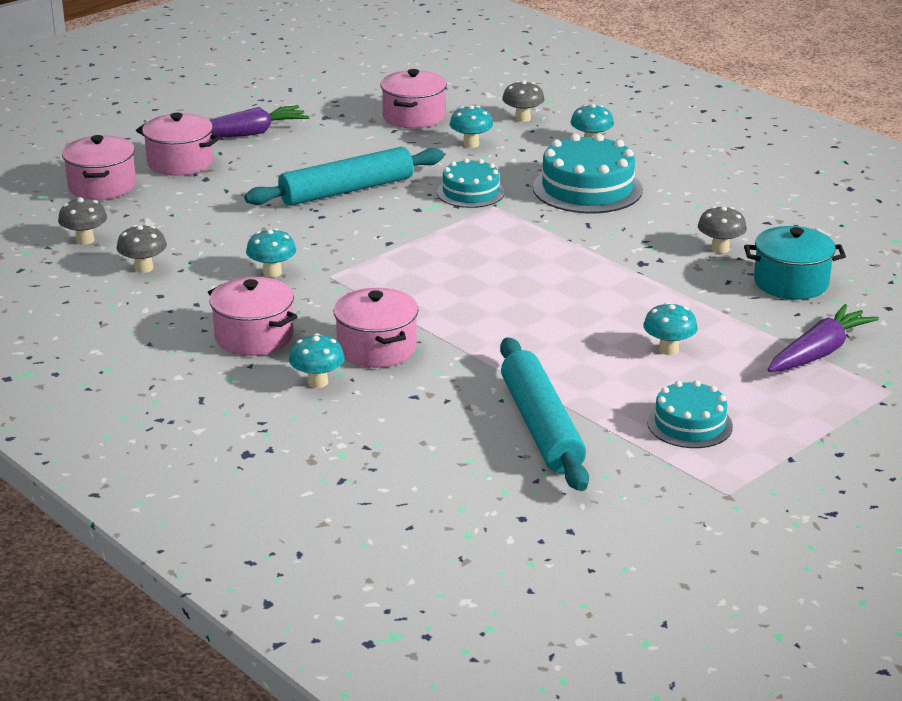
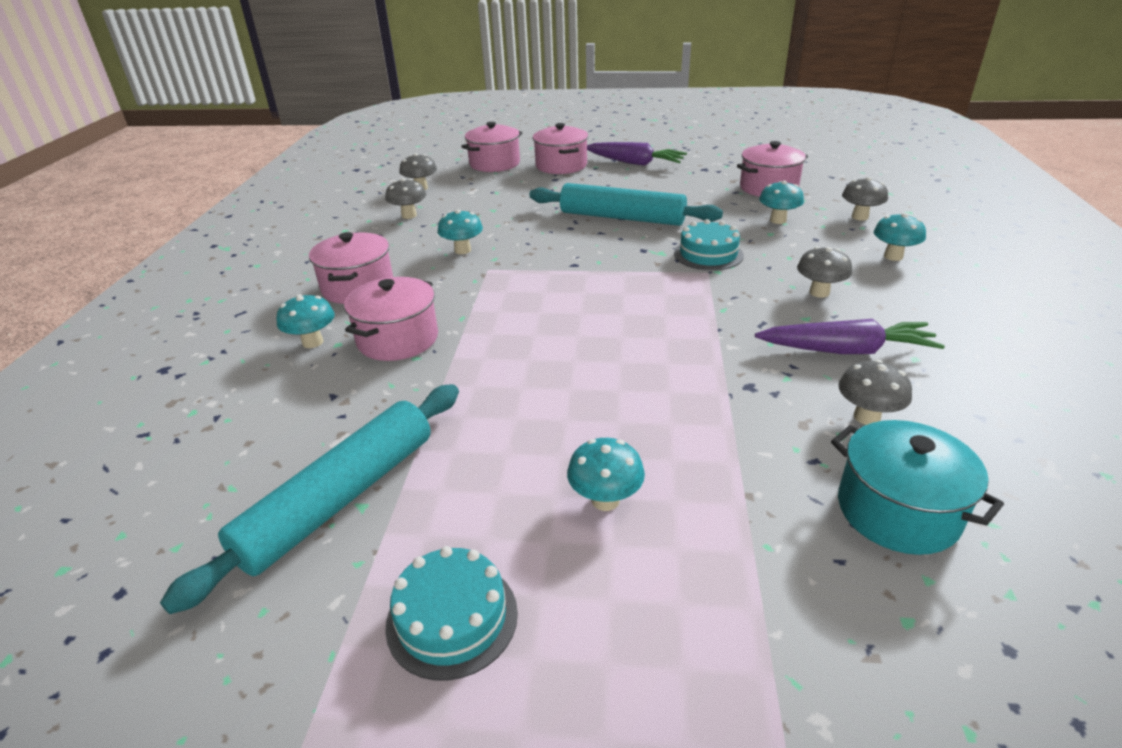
camera: 50 degrees right, 5 degrees up
(587, 188) = (819, 292): turquoise cake -> grey mushroom
(818, 353) = (779, 644): purple carrot -> purple carrot (845, 350)

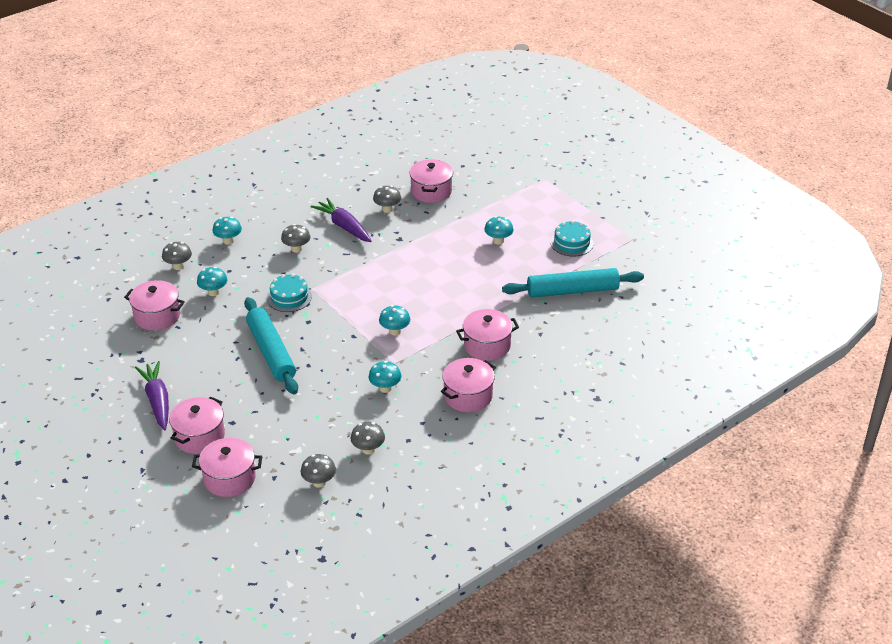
camera: 135 degrees left, 5 degrees up
(312, 342) = (523, 370): turquoise mushroom -> turquoise mushroom (395, 331)
(897, 511) = (431, 191): turquoise pot -> pink pot

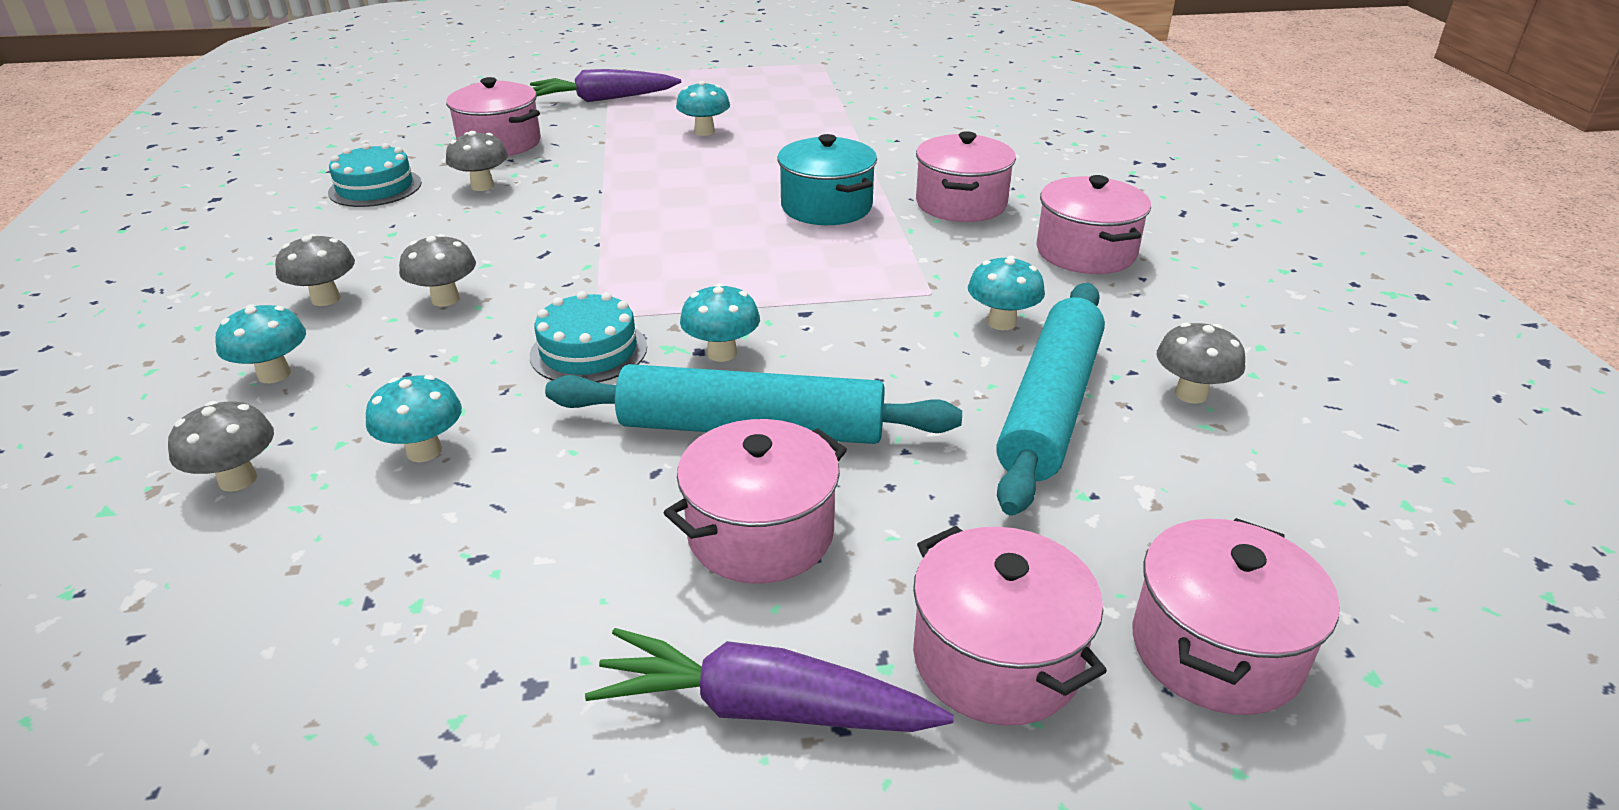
camera: 60 degrees left, 5 degrees down
(157, 316) = (381, 585): pink pot -> pink pot (761, 534)
(319, 482) = (1284, 492): grey mushroom -> grey mushroom (326, 299)
(344, 227) = (462, 234): purple carrot -> purple carrot (604, 99)
(395, 331) = (837, 268): turquoise mushroom -> turquoise mushroom (722, 353)
(449, 308) = (826, 207): none -> turquoise pot
(571, 243) = (780, 93): turquoise cake -> turquoise cake (375, 187)
(572, 291) = (890, 118): turquoise rolling pin -> turquoise rolling pin (1051, 407)

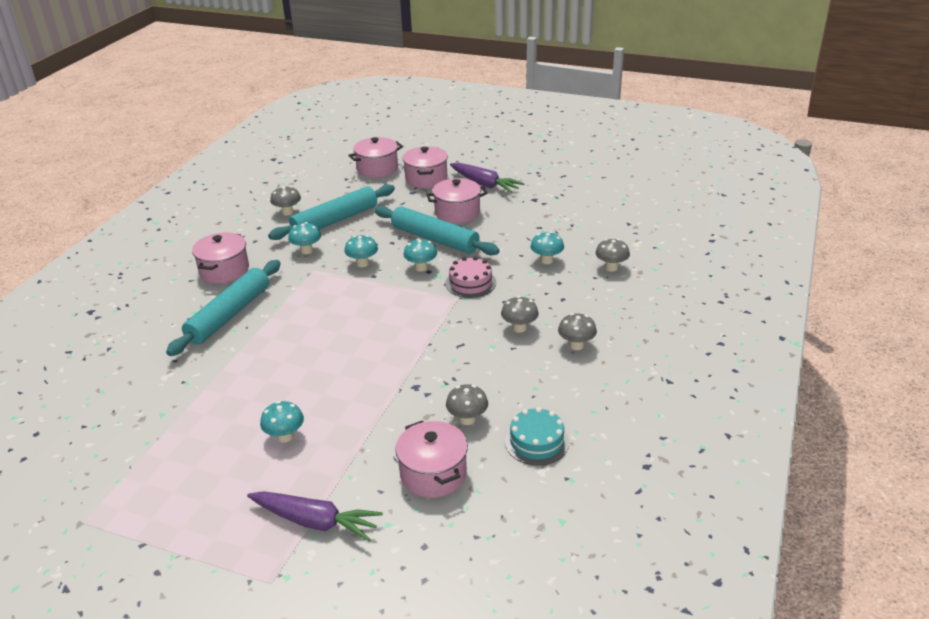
camera: 150 degrees left, 0 degrees up
(274, 374) = (600, 307): turquoise mushroom -> turquoise mushroom (362, 263)
(588, 351) = (470, 283): turquoise cake -> pink cake
(826, 207) = (294, 334): turquoise pot -> none
(961, 204) = (229, 315): pink pot -> turquoise rolling pin

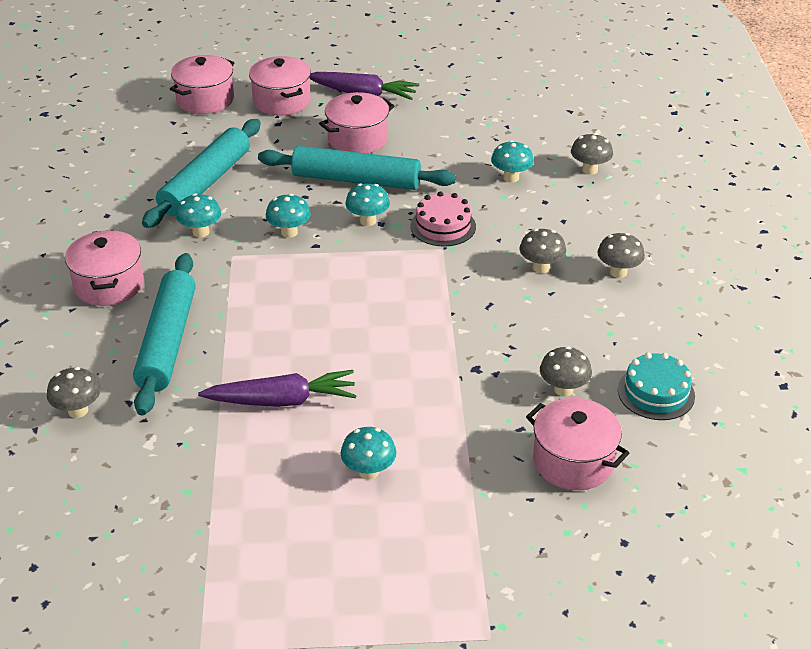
camera: 25 degrees left, 5 degrees up
(287, 212) = (130, 185): grey mushroom -> grey mushroom (78, 410)
(315, 521) = (484, 556): purple carrot -> purple carrot (281, 400)

